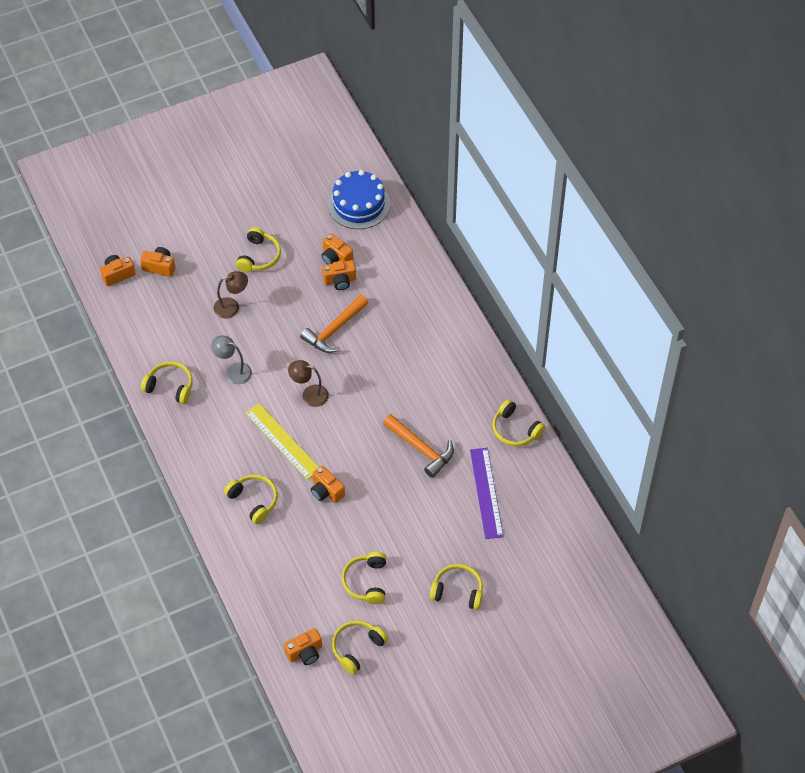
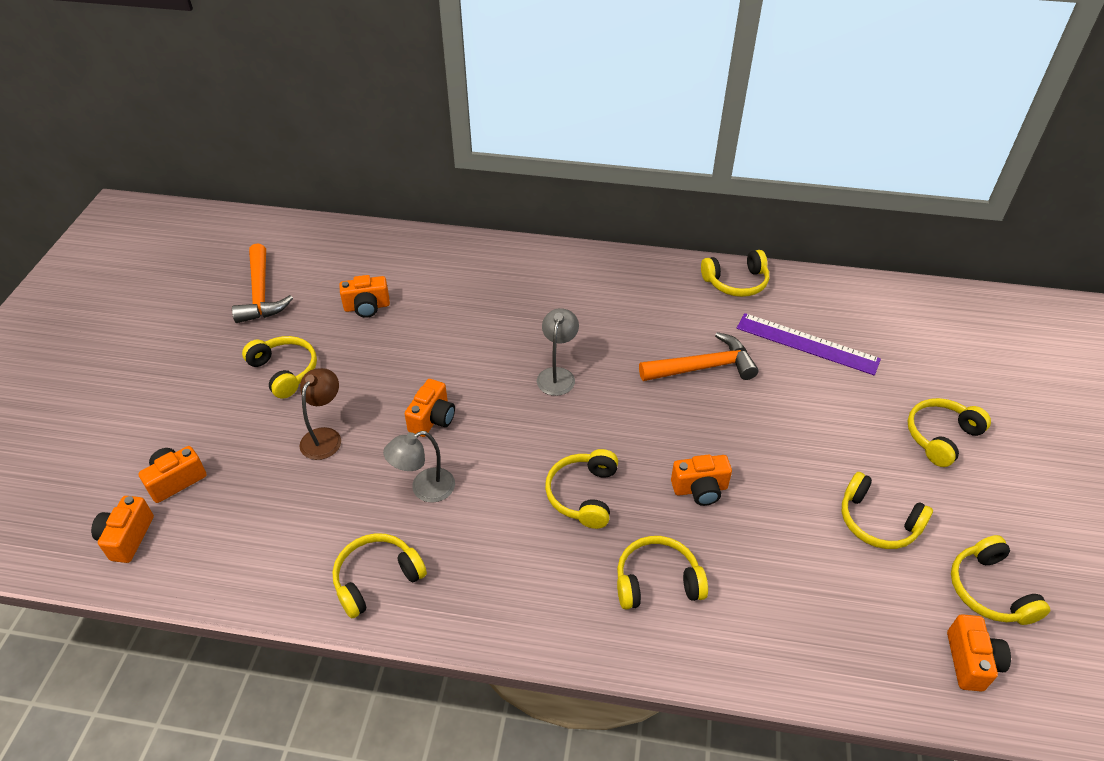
camera: 55 degrees left, 10 degrees down
(282, 441) = (583, 494): yellow ruler -> yellow headphones
(309, 394) = (535, 429): brown lamp -> none
(334, 330) = (464, 358): orange hammer -> orange hammer (261, 293)
(340, 281) = (402, 319): orange camera -> orange camera (432, 419)
(357, 381) = (557, 375): none -> grey lamp
(359, 204) = (321, 255): blue cake -> none

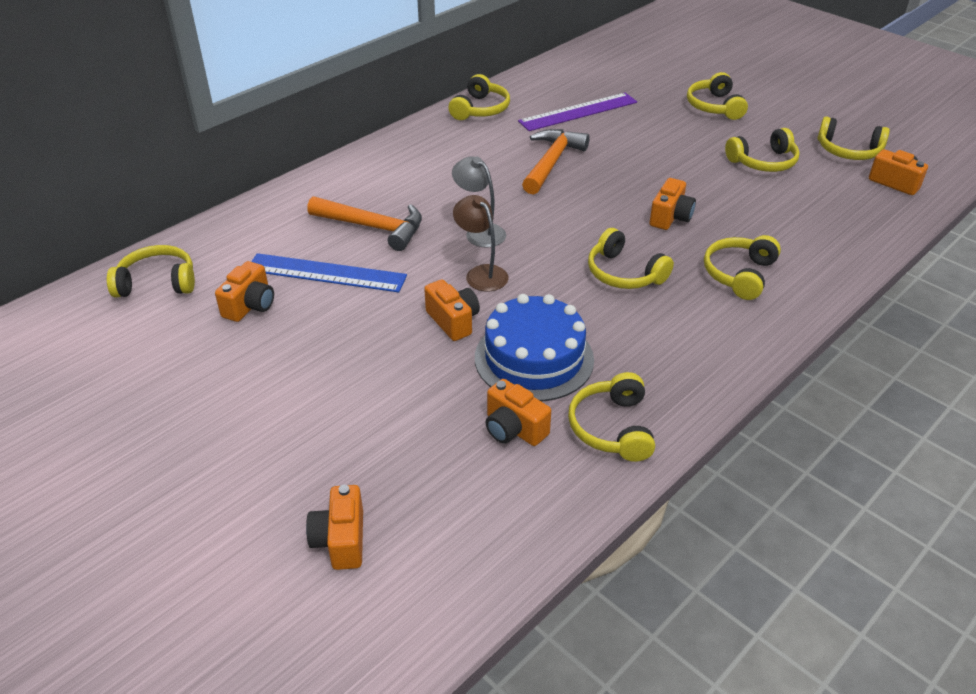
camera: 55 degrees left, 5 degrees down
(127, 538) = (386, 612): orange camera -> orange camera (513, 429)
(261, 293) = (122, 374): orange hammer -> orange hammer (373, 227)
(285, 371) = (272, 397): yellow headphones -> yellow headphones (157, 283)
(325, 437) = (400, 399): brown lamp -> brown lamp (481, 273)
(424, 489) = (534, 358): grey lamp -> blue cake
(432, 322) = (326, 273): none -> blue ruler

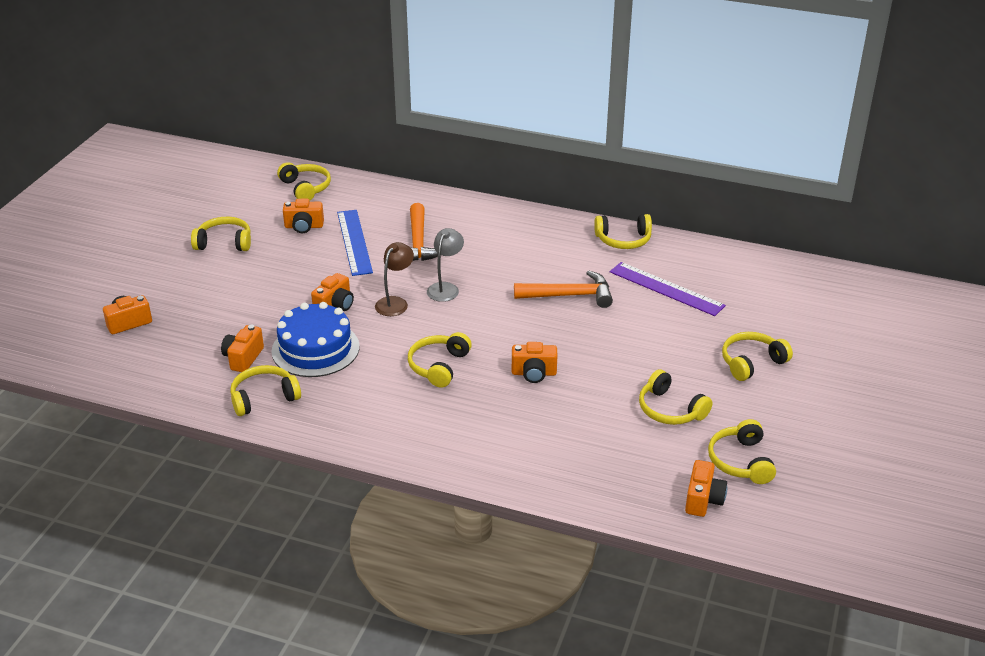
camera: 65 degrees right, 5 degrees down
(739, 274) = (477, 424): yellow headphones -> yellow headphones (224, 242)

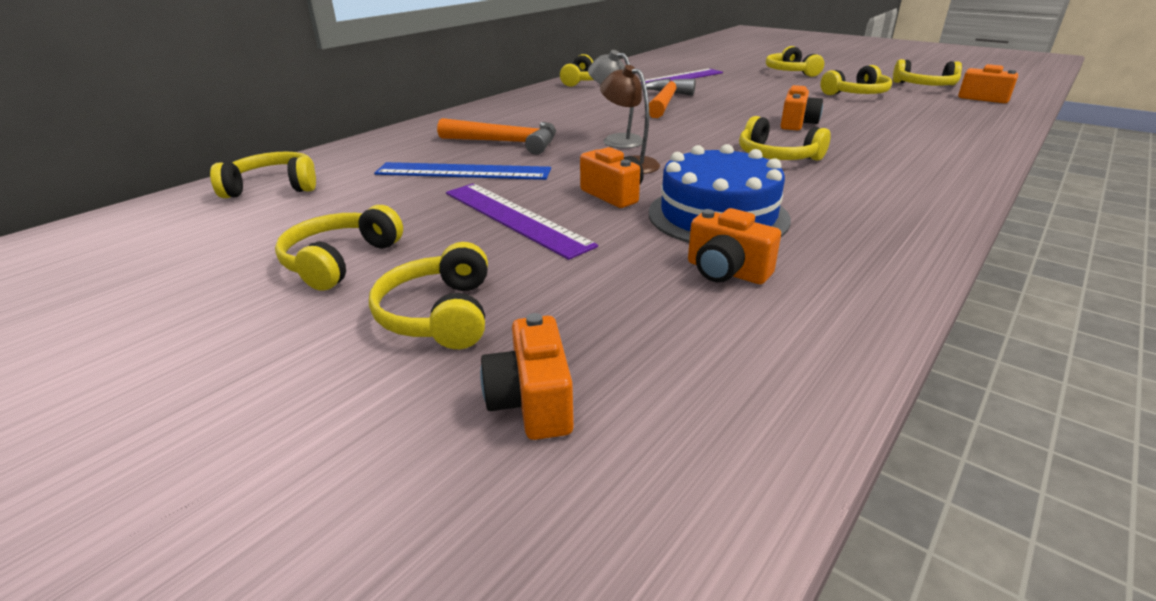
camera: 70 degrees left, 5 degrees down
(264, 397) = (845, 263): yellow headphones -> yellow headphones (439, 314)
(289, 279) = (515, 218): none -> purple ruler
(304, 227) = (380, 197): orange camera -> none

